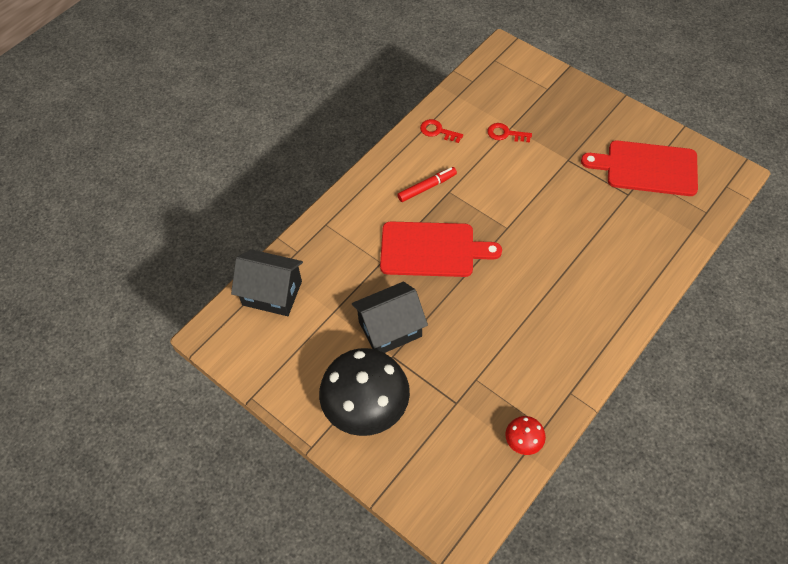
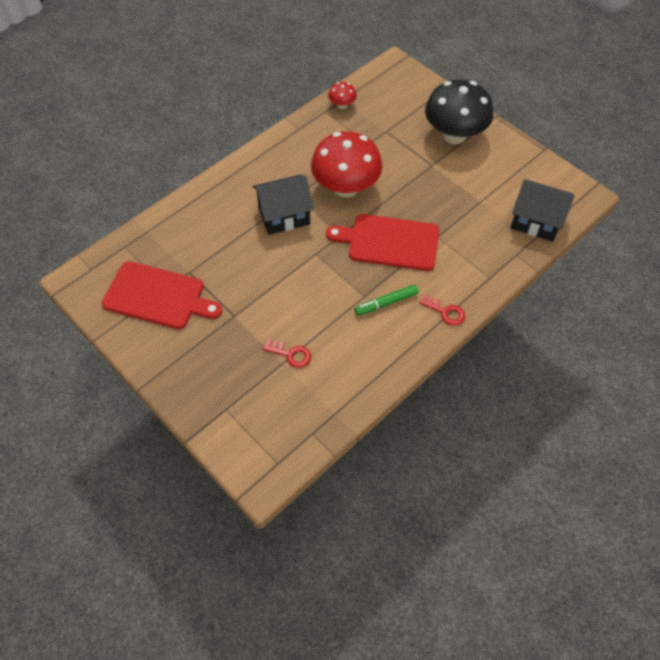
camera: 175 degrees left, 0 degrees up
(390, 329) = (432, 183): black house -> black house (284, 215)
(426, 187) = (386, 303): red marker -> green marker
(437, 131) = (365, 367): red key -> red key (446, 312)
(491, 311) = (345, 187): none -> red mushroom

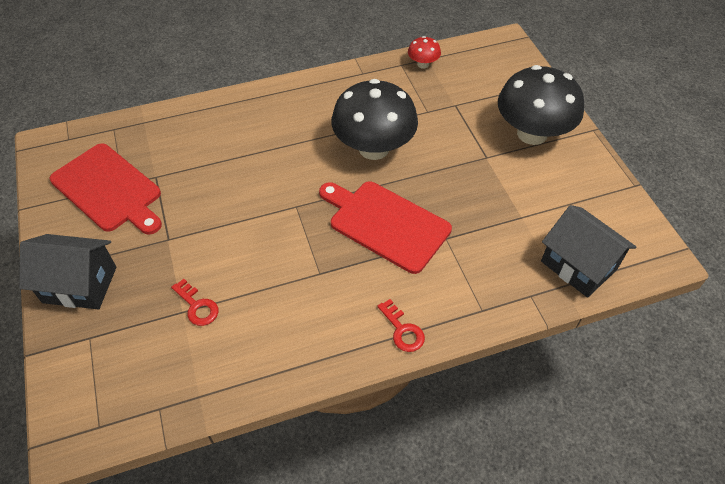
camera: 25 degrees right, 5 degrees down
(284, 215) = (289, 154): black house -> black house (80, 284)
(345, 187) = (374, 148): red mushroom -> black mushroom
(386, 303) = (340, 291): green marker -> none

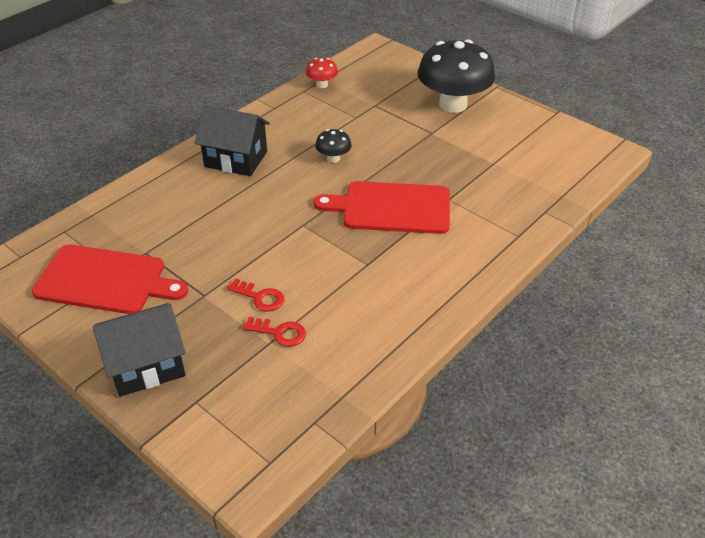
camera: 30 degrees left, 10 degrees down
(374, 148) = (333, 158): black mushroom -> black mushroom, size x0.44
(402, 330) = (470, 274): red key -> red key (260, 297)
(578, 265) = (561, 178): black house -> black house (236, 159)

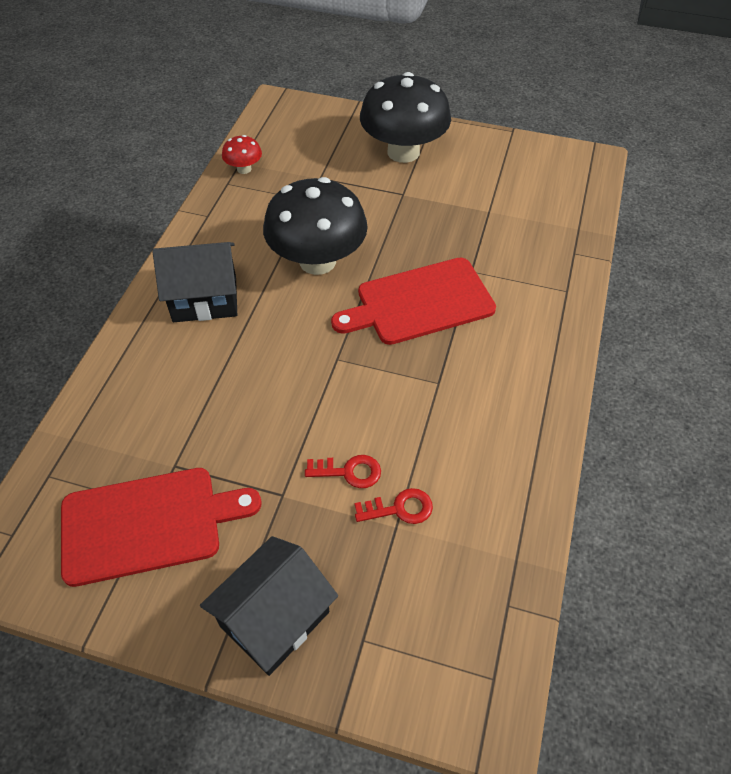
camera: 25 degrees left, 10 degrees up
(333, 158) = (317, 261): black mushroom -> black mushroom, size x2.28

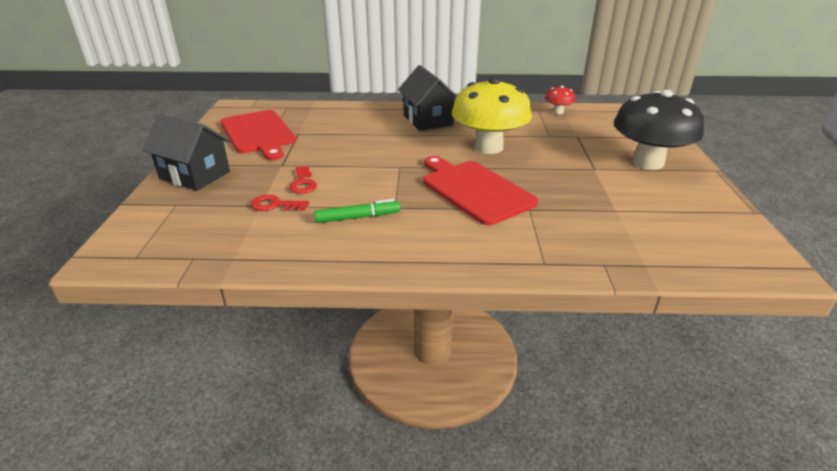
camera: 75 degrees right, 20 degrees down
(317, 261) = (488, 147): black mushroom -> yellow mushroom
(400, 508) = (275, 205): red key -> red key turned 120 degrees clockwise
(453, 422) = (357, 217): none -> green marker

